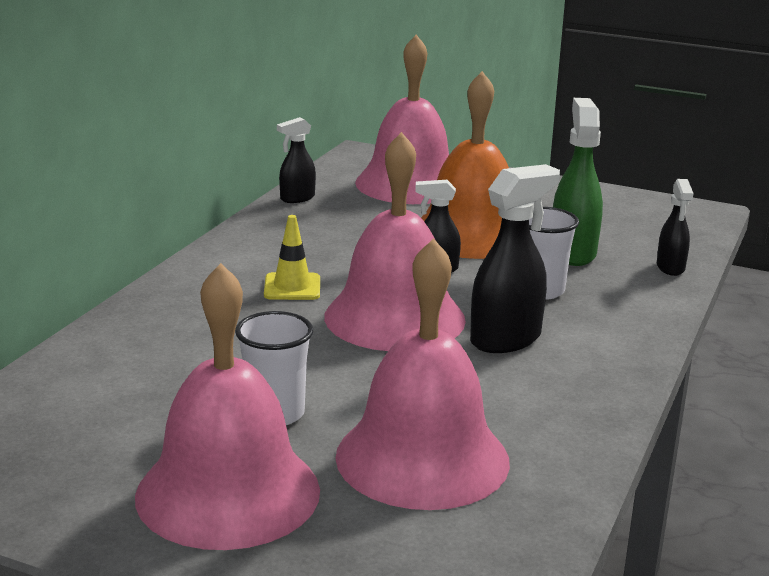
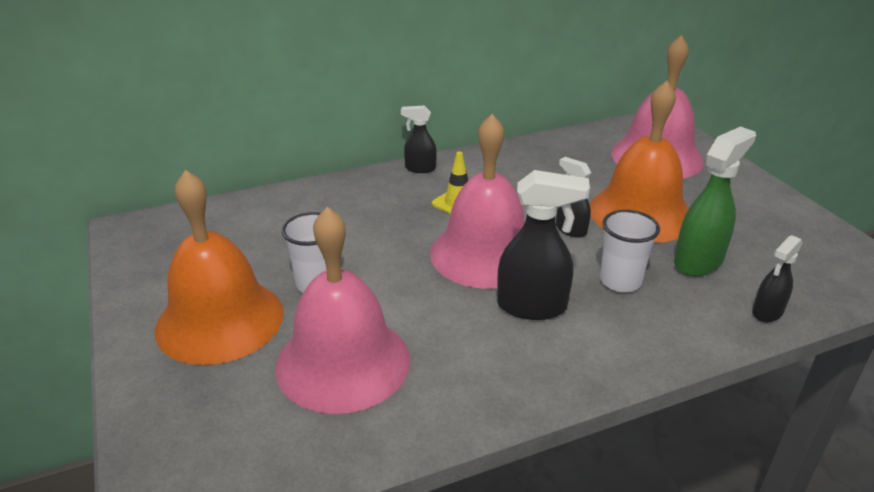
camera: 45 degrees right, 10 degrees up
(228, 492) = (220, 320): pink bell -> orange bell
(297, 198) = (560, 140): black spray bottle -> black spray bottle (420, 168)

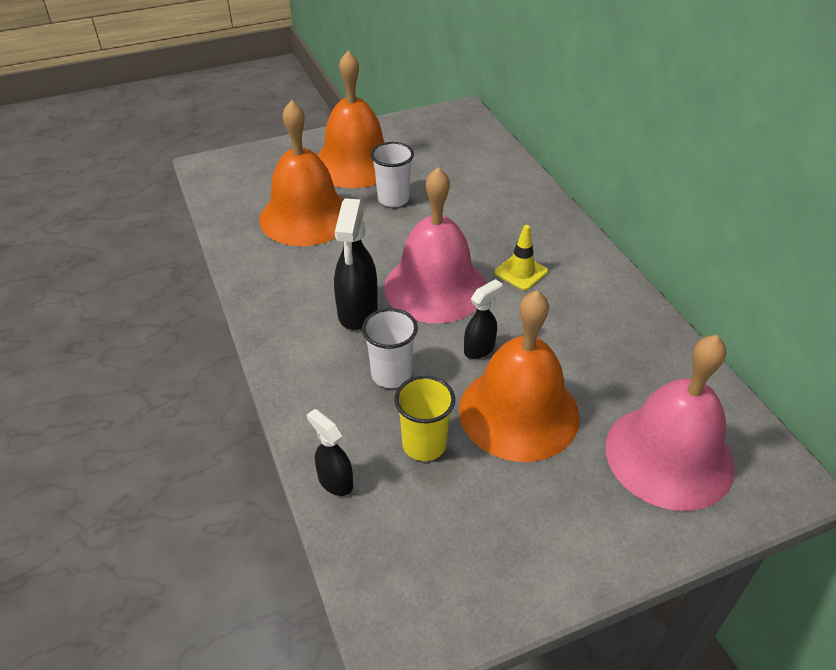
camera: 90 degrees right, 10 degrees up
(343, 362) = (306, 216): pink bell -> orange bell
(420, 168) = (585, 247): black spray bottle -> none
(698, 261) = (424, 444): green spray bottle -> yellow cup

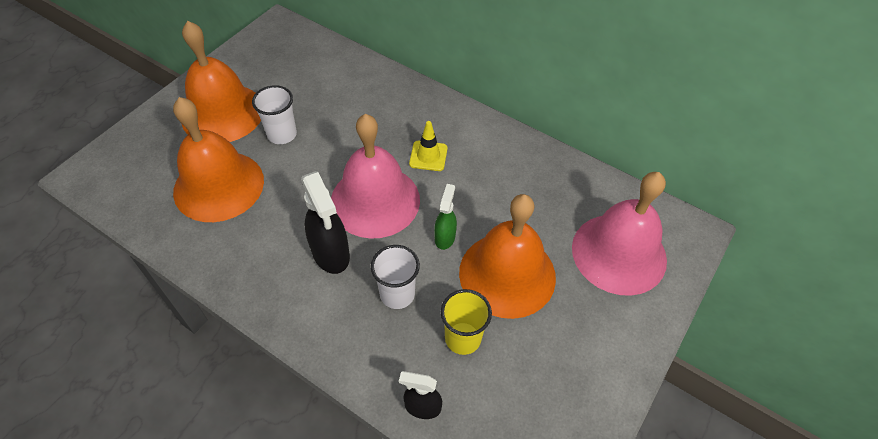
camera: 35 degrees left, 10 degrees up
(479, 349) = (445, 237): black spray bottle -> green spray bottle

